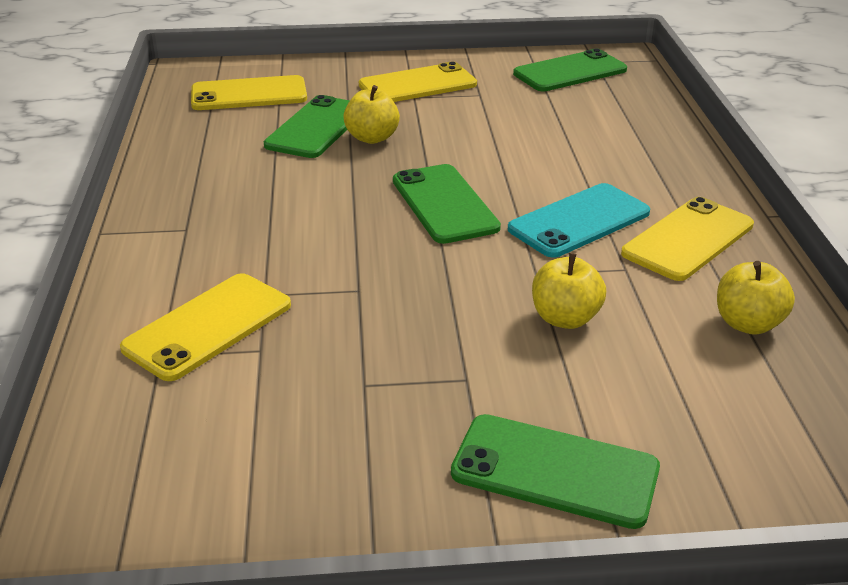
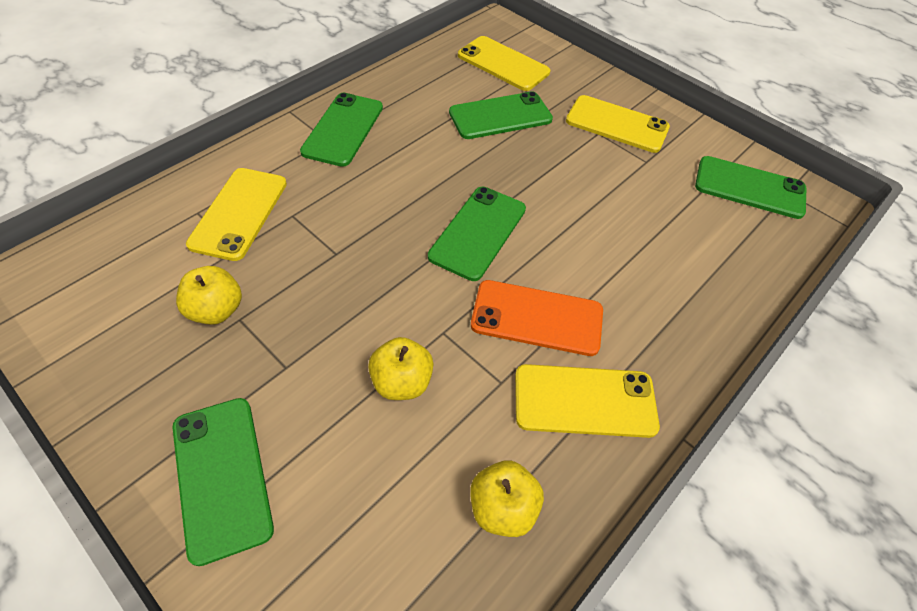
camera: 45 degrees right, 20 degrees up
(187, 213) = (343, 129): none -> green phone
(208, 326) = (239, 213): yellow phone -> yellow phone turned 75 degrees counterclockwise
(372, 138) = (519, 147): yellow apple -> yellow apple (216, 310)
(579, 221) = (537, 318): turquoise phone -> orange phone

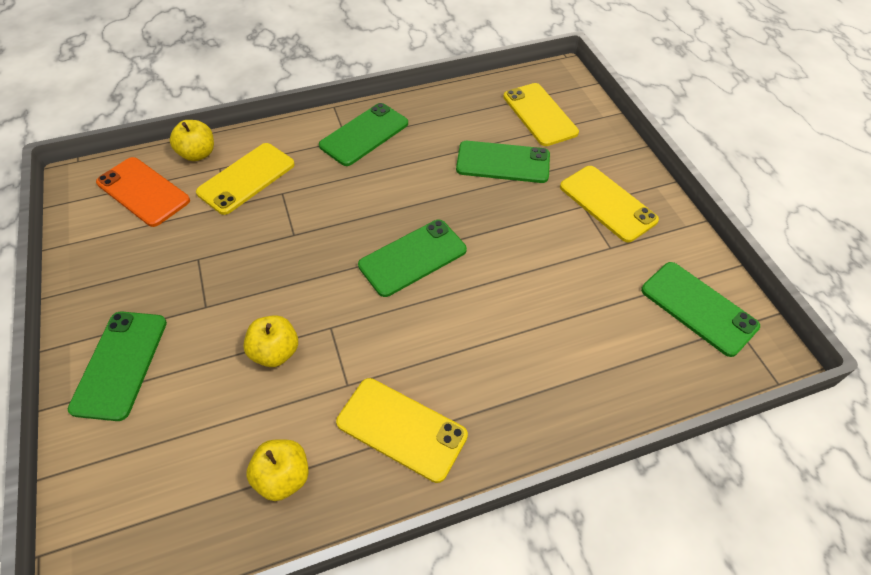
camera: 30 degrees right, 0 degrees up
(216, 310) = (187, 246): yellow apple -> yellow apple (198, 154)
(537, 318) = (411, 346): orange phone -> orange phone (143, 192)

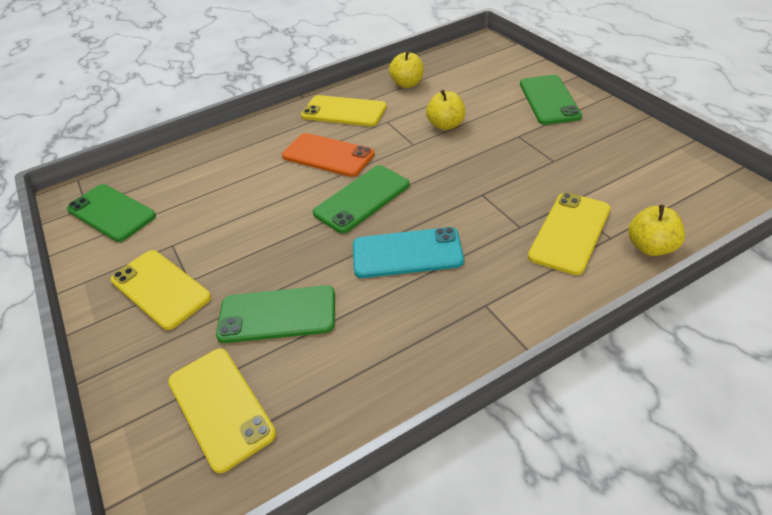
camera: 175 degrees right, 10 degrees down
(143, 192) = (664, 198): orange phone -> orange phone (328, 155)
(364, 134) = (465, 316): green phone -> none
(388, 190) = (407, 253): none -> turquoise phone

